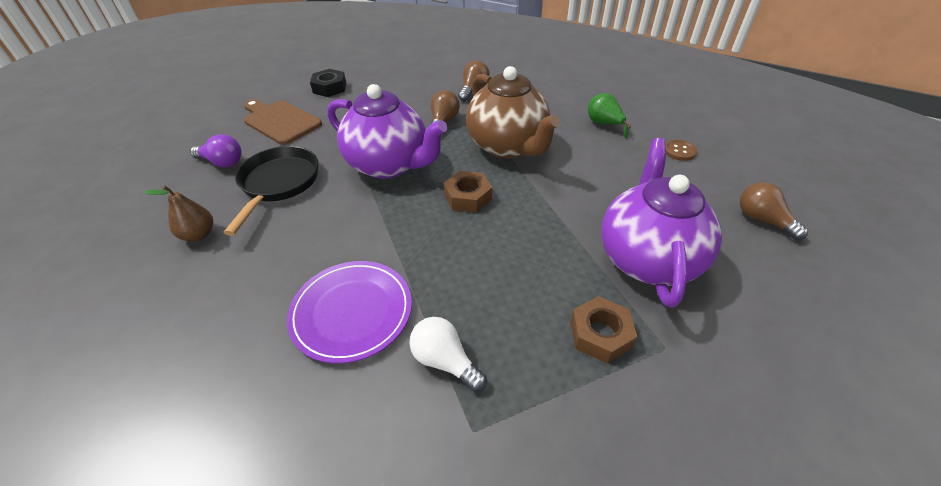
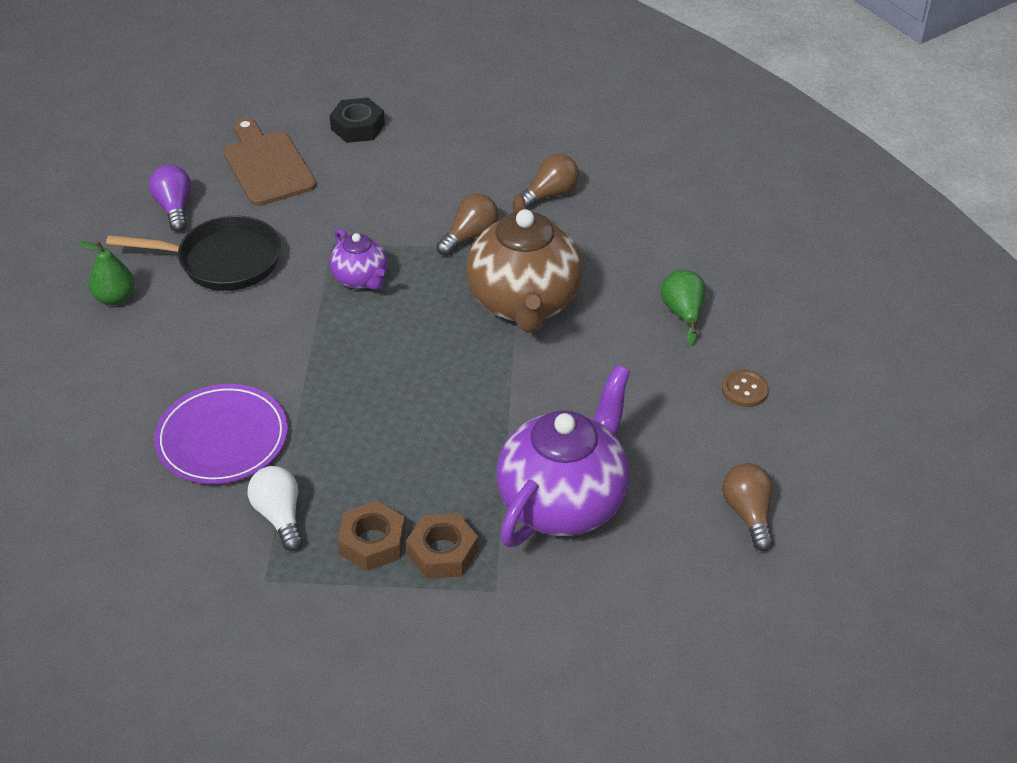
camera: 25 degrees right, 0 degrees up
(199, 235) = (115, 297): brown pear -> green pear
(222, 162) = (174, 208): purple light bulb -> purple light bulb turned 150 degrees counterclockwise
(278, 184) = (222, 261): black pan -> black pan turned 60 degrees clockwise
(389, 165) = (361, 279): purple teapot -> purple teapot, size x0.51
(468, 197) = (422, 356): brown nut -> brown nut (372, 542)

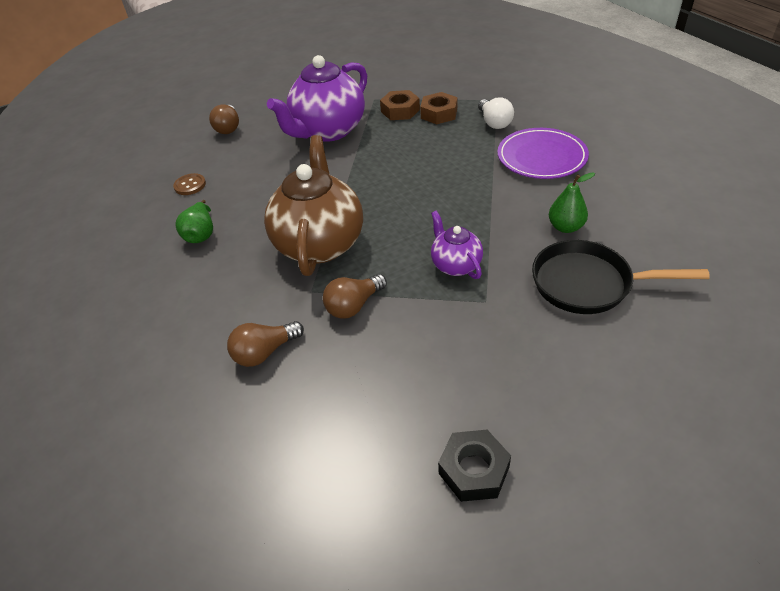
camera: 170 degrees left, 0 degrees up
(115, 297) = (673, 251): green pear -> green pear (565, 227)
(174, 208) = (664, 346): purple light bulb -> none
(267, 165) = (578, 405): brown cutting board -> none

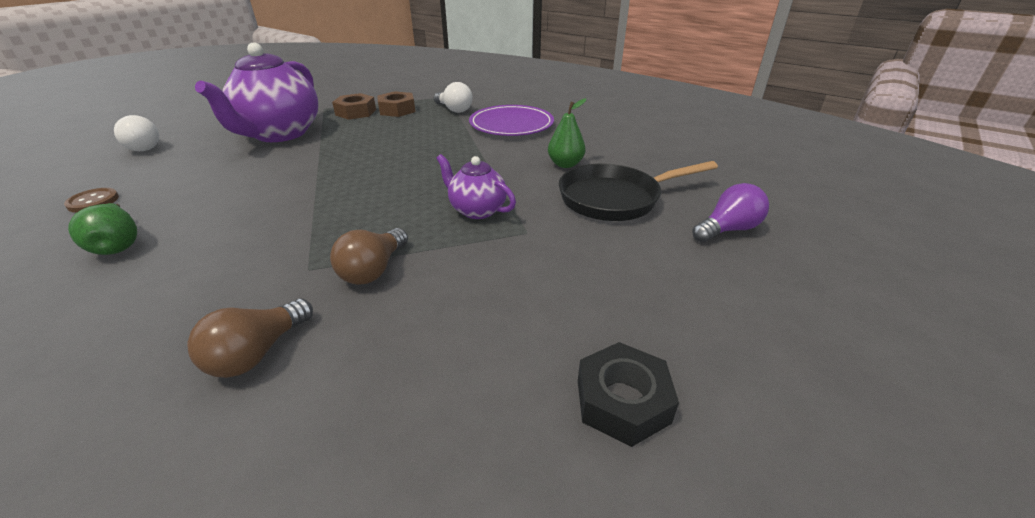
camera: 30 degrees left, 10 degrees down
(228, 128) = (145, 146): brown light bulb -> white light bulb
(320, 243) = (303, 222): brown teapot -> none
(675, 351) = (727, 230): none -> purple light bulb

